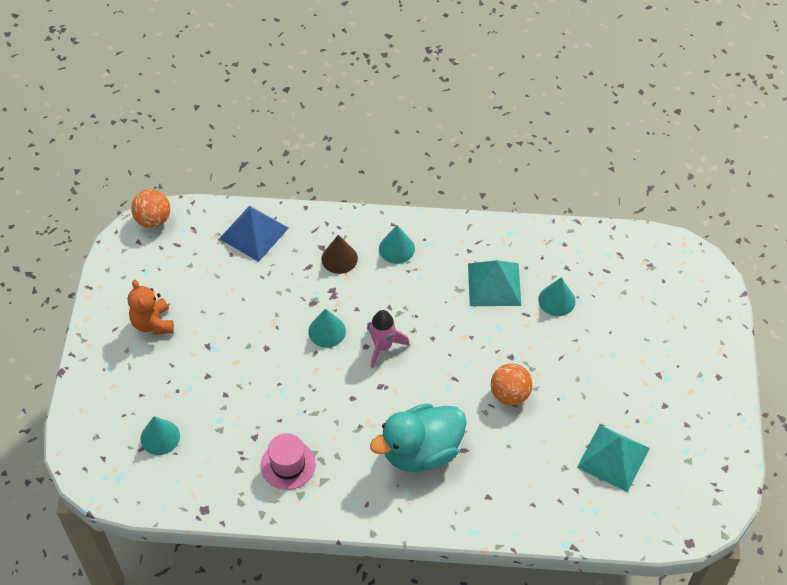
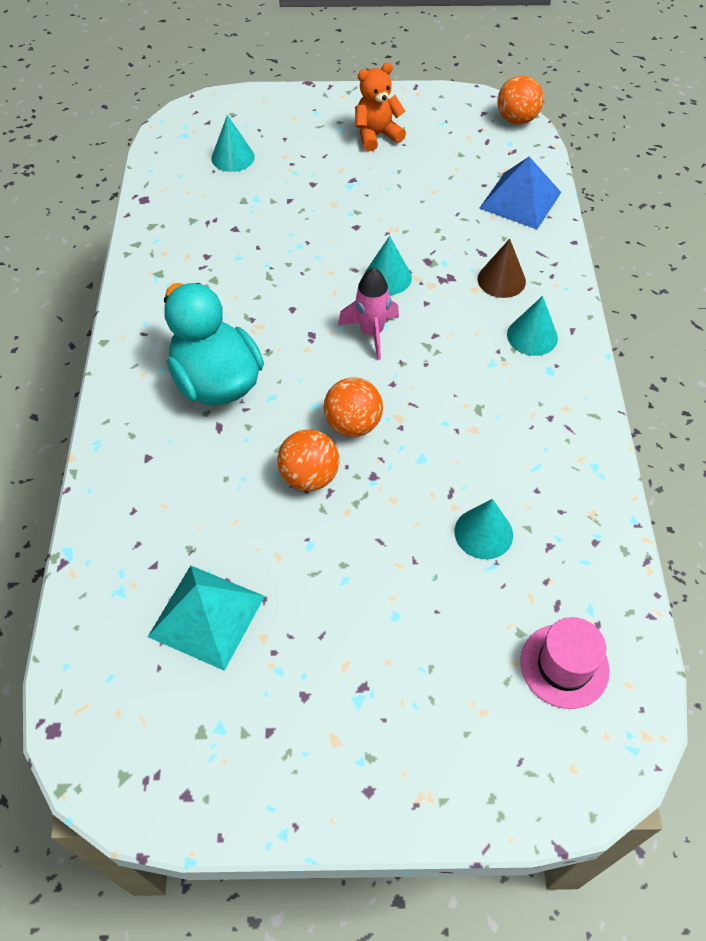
camera: 85 degrees right, 0 degrees up
(288, 465) = (198, 259): pink hat -> pink hat (564, 665)
(467, 365) = (353, 424): none -> orange ball
(494, 284) = (496, 450): turquoise pyramid -> none

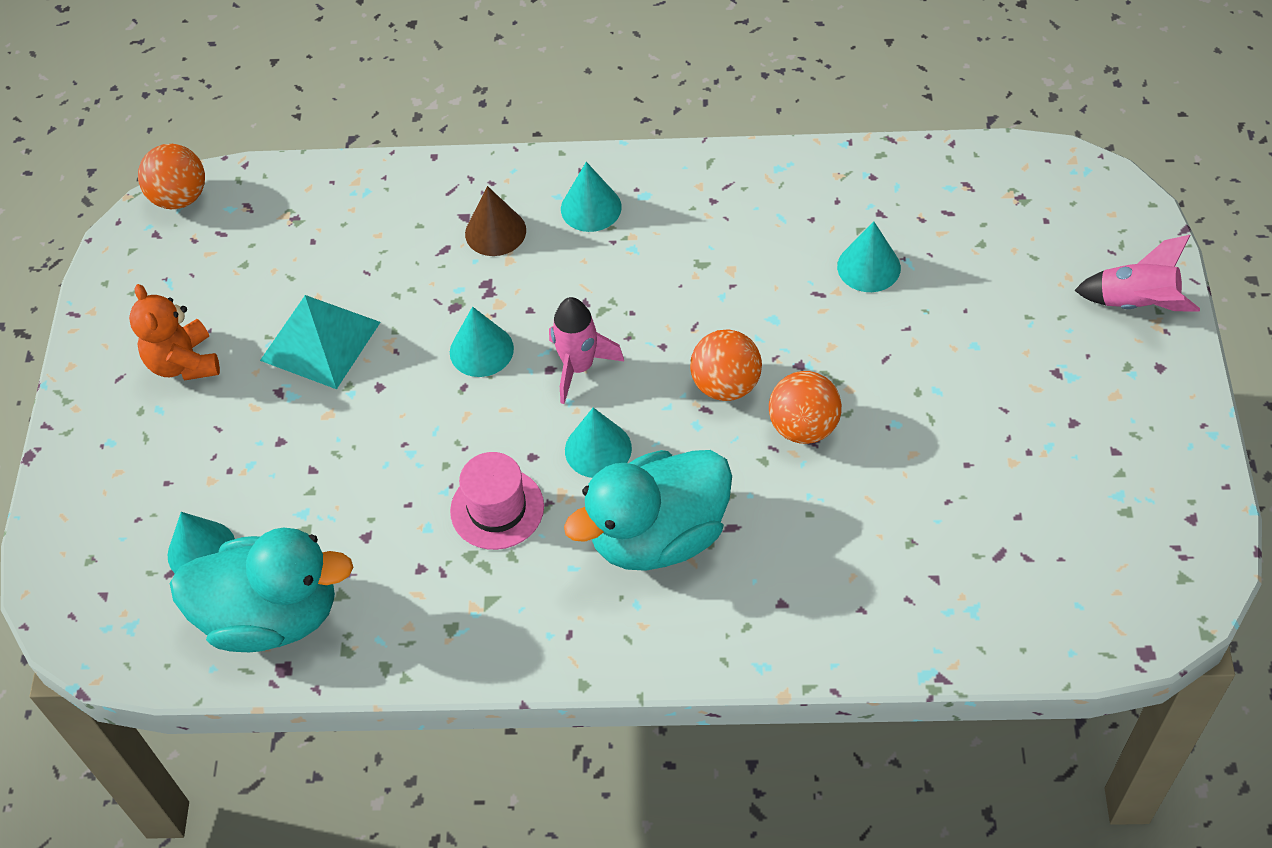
camera: 85 degrees left, 0 degrees up
(182, 191) = (272, 615): none -> turquoise duck
(206, 616) = (994, 517): turquoise pyramid -> turquoise pyramid (320, 341)
(296, 345) = (598, 449): none -> turquoise cone
(451, 777) = (1135, 303): none -> pink rocket
(520, 200) = (349, 204): blue pyramid -> none
(564, 665) = (1012, 212): pink hat -> pink hat (497, 508)

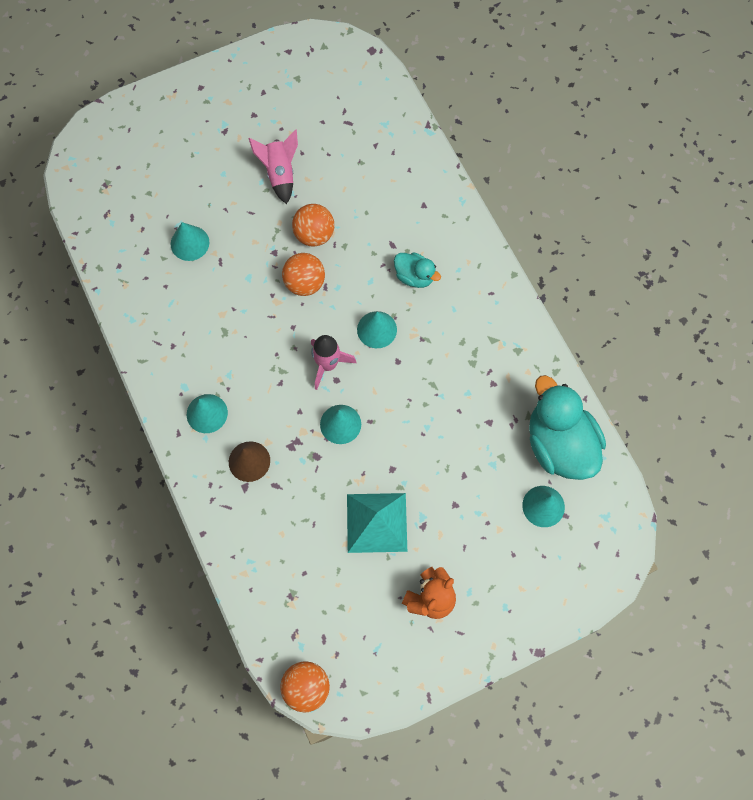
camera: 120 degrees left, 15 degrees up
(497, 508) = (438, 363): pink hat -> none
(658, 536) = (414, 276): turquoise duck -> turquoise duck, size x0.51
(1135, 303) = (161, 109): pink rocket -> pink rocket (280, 174)

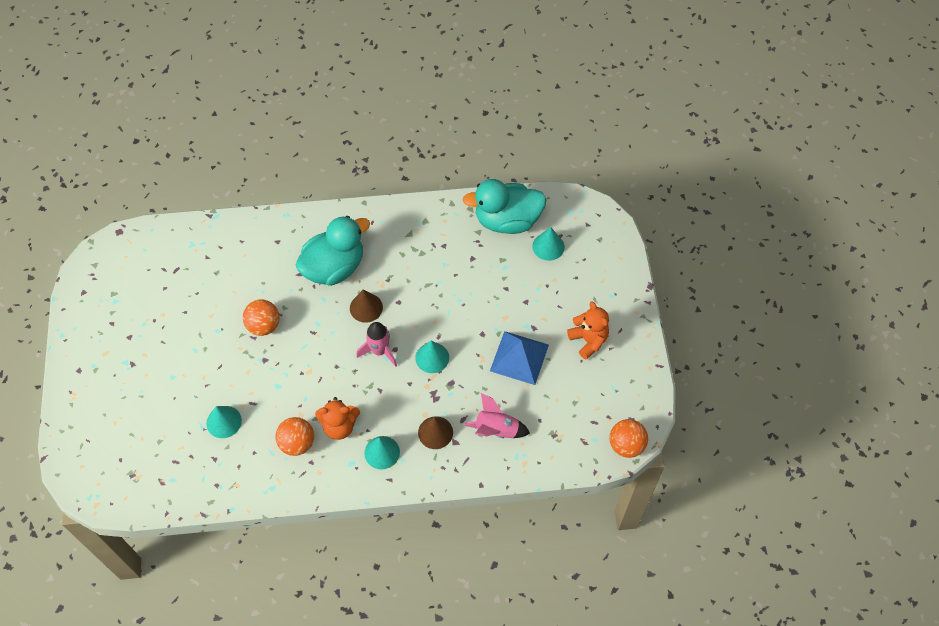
camera: 70 degrees left, 10 degrees down
(223, 358) = (339, 426): none -> orange teddy bear
(280, 174) = (196, 334): pink rocket -> pink rocket (496, 430)
(305, 283) = (303, 346): orange ball -> orange ball (297, 443)
(377, 329) = (366, 307): turquoise cone -> brown cone
(377, 522) = (519, 357): turquoise pyramid -> blue pyramid
(414, 276) = (334, 267): turquoise duck -> turquoise duck, size x1.96

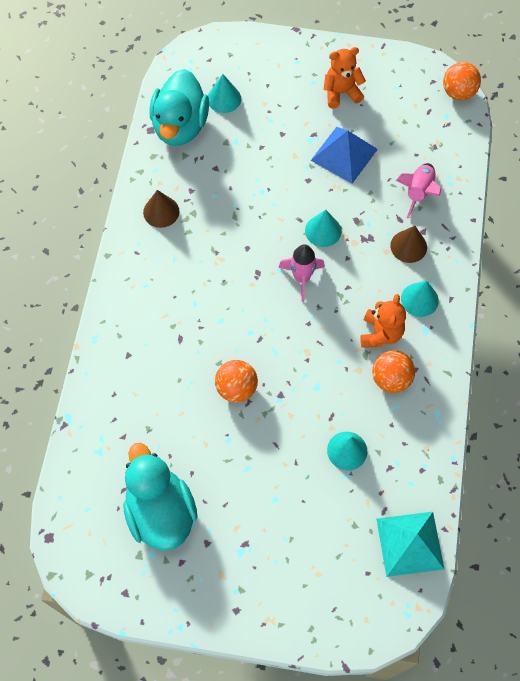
camera: 75 degrees left, 5 degrees up
(149, 487) = (409, 543): none -> turquoise pyramid
(334, 267) = (183, 302): turquoise duck -> turquoise duck (160, 511)
(366, 307) = (244, 280): brown cone -> brown cone (161, 211)

